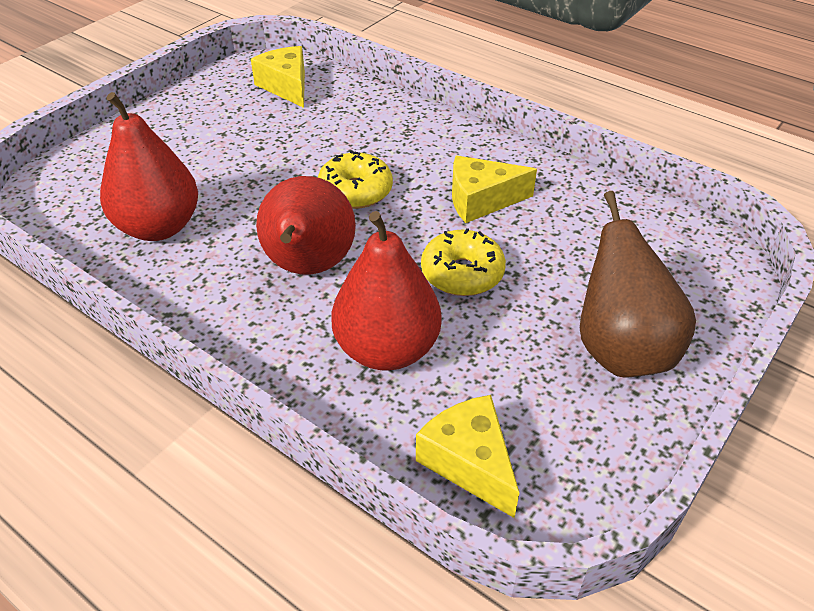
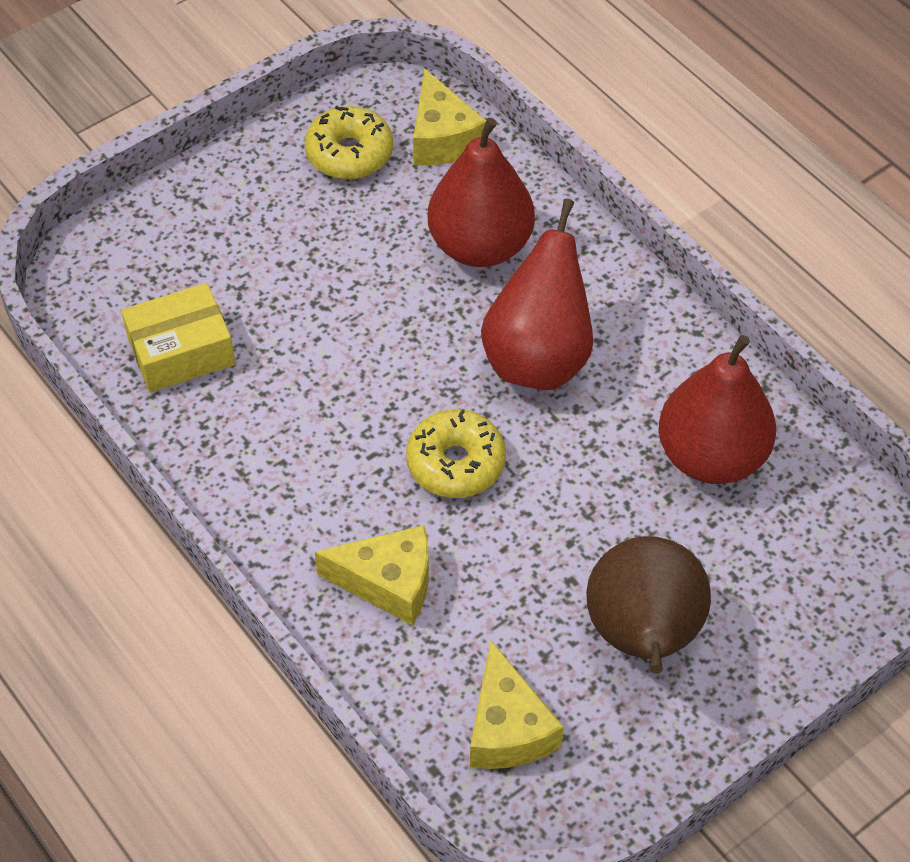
camera: 165 degrees left, 10 degrees up
(462, 273) = (372, 314): yellow donut -> yellow donut (349, 153)
(481, 200) = (303, 412): yellow cheese -> yellow cheese (388, 582)
(597, 220) = (181, 351): none -> yellow box
(621, 350) = (259, 200): brown pear -> brown pear (643, 637)

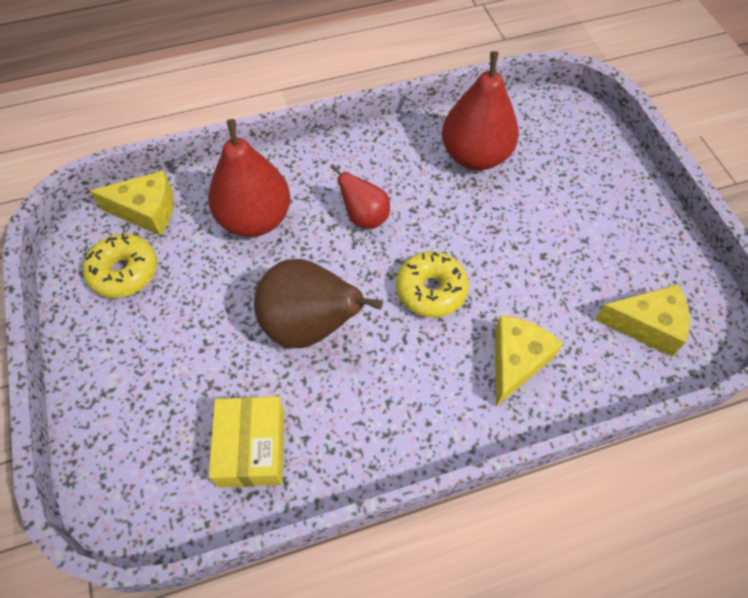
camera: 70 degrees left, 5 degrees up
(538, 358) = (364, 217): red pear -> red pear, size x0.56
(643, 637) = (594, 231): brown pear -> brown pear (310, 326)

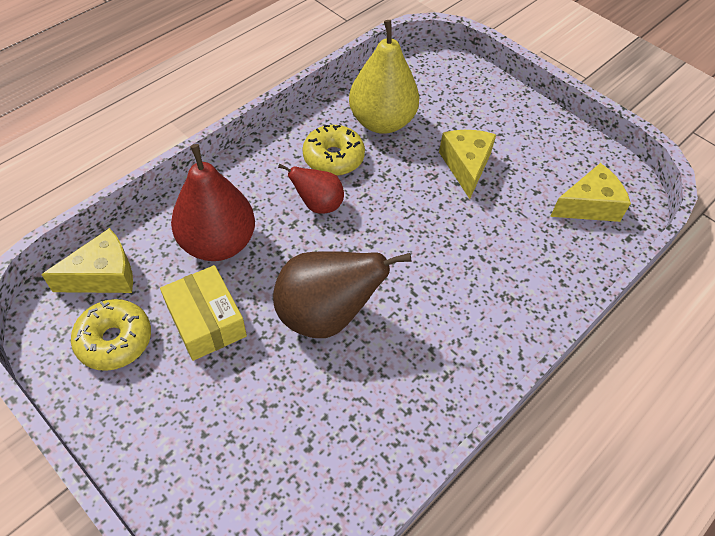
camera: 30 degrees left, 5 degrees down
(251, 447) = (337, 441): yellow box -> yellow box (206, 321)
(431, 290) = (411, 244): yellow donut -> yellow donut (333, 158)
(475, 156) = (382, 122): red pear -> yellow pear
(516, 361) = (512, 273): yellow cheese -> yellow cheese (466, 166)

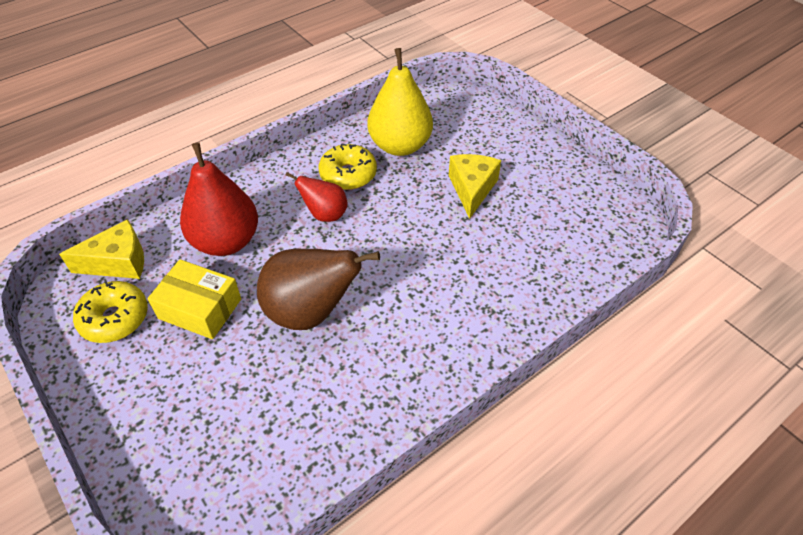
camera: 10 degrees right, 5 degrees down
(206, 321) = (200, 309): yellow box -> yellow box turned 45 degrees counterclockwise
(588, 205) = (586, 232): yellow cheese -> none

